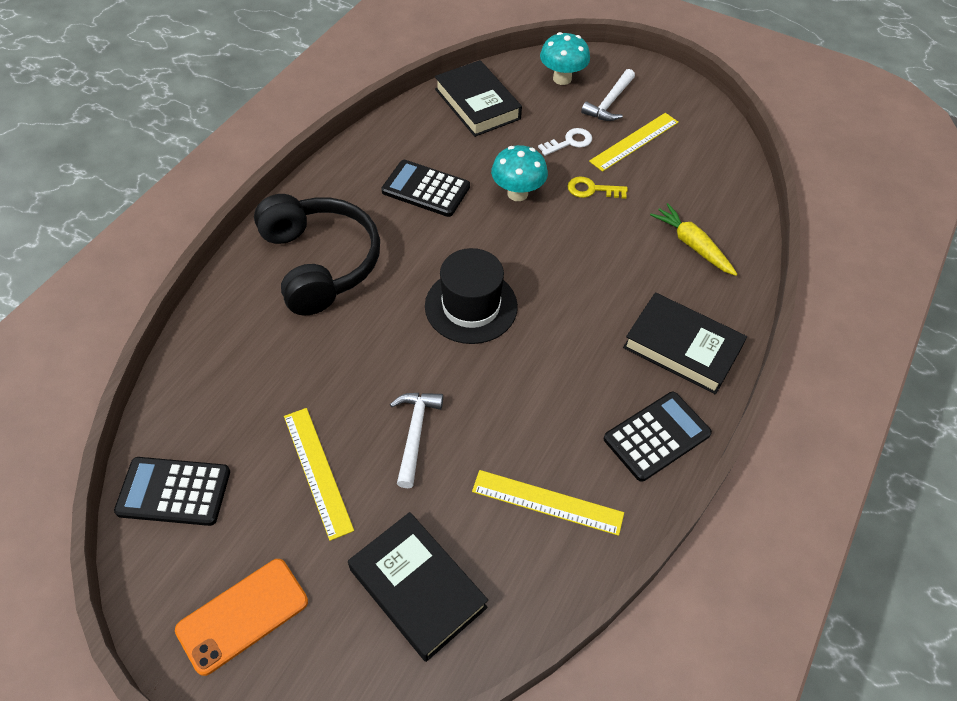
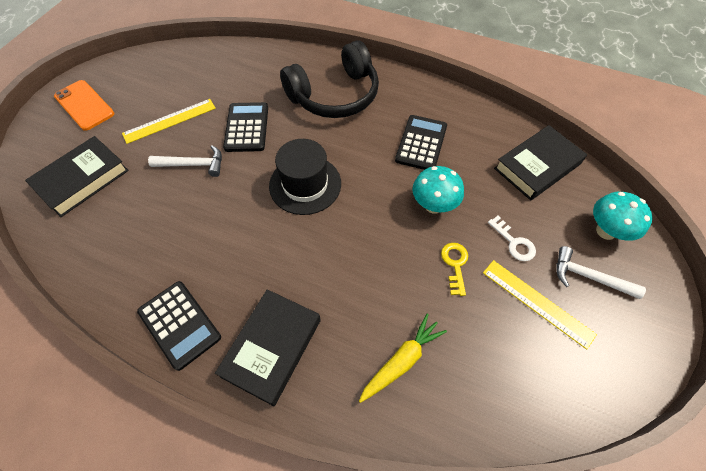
camera: 85 degrees right, 5 degrees up
(174, 492) = (163, 65): black calculator -> black calculator (247, 127)
(547, 502) = (130, 247): yellow ruler -> none

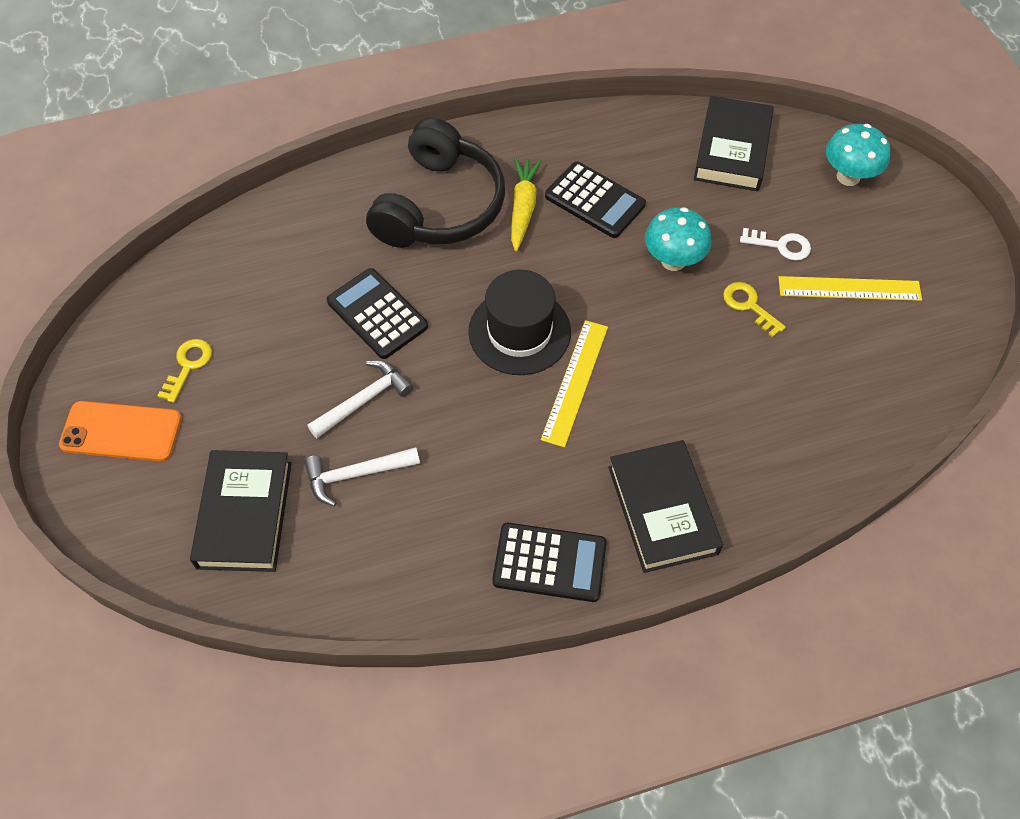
camera: 40 degrees left, 0 degrees up
(142, 95) = (188, 366): none -> yellow key
(170, 121) = (268, 371): yellow ruler -> yellow ruler (575, 382)
(401, 360) = (786, 428): yellow carrot -> yellow carrot (523, 208)
(421, 143) = (595, 200): black calculator -> black calculator turned 150 degrees clockwise
(588, 277) = (869, 233): white hammer -> white hammer (355, 475)

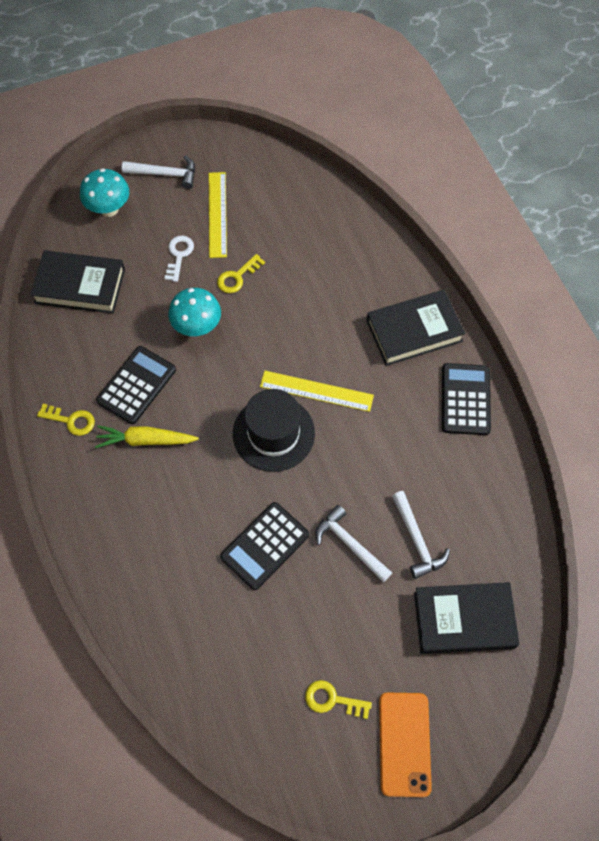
camera: 95 degrees left, 5 degrees up
(439, 206) = (145, 509): black headphones -> none
(554, 143) = (71, 420): none -> yellow key
(911, 235) = (165, 174): none -> white hammer

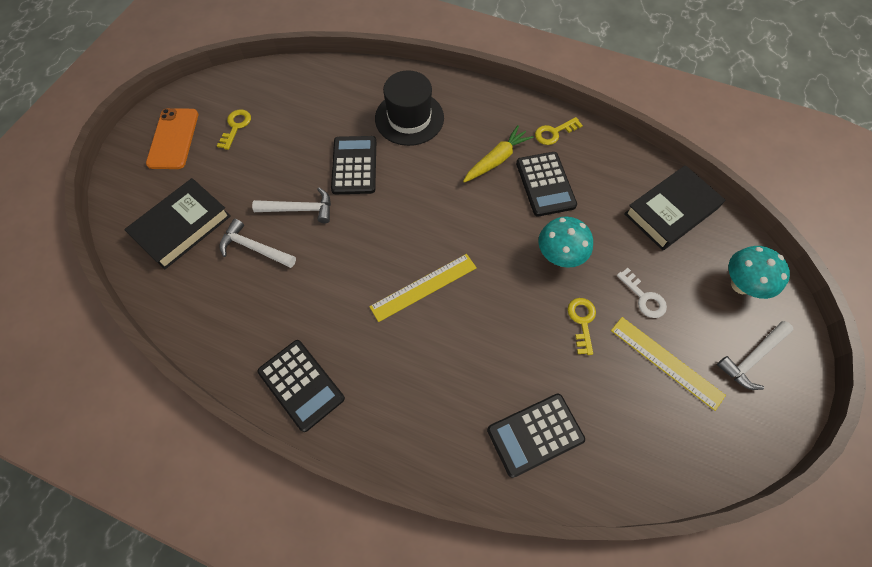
camera: 135 degrees right, 0 degrees up
(273, 433) = (421, 232): black hat -> black hat (409, 118)
(332, 700) = (236, 127): yellow key -> yellow key turned 45 degrees counterclockwise
(343, 248) = (535, 434): none -> black calculator
(404, 744) = (173, 139): orange phone -> orange phone turned 45 degrees clockwise
(414, 331) = (397, 409): black book -> none

